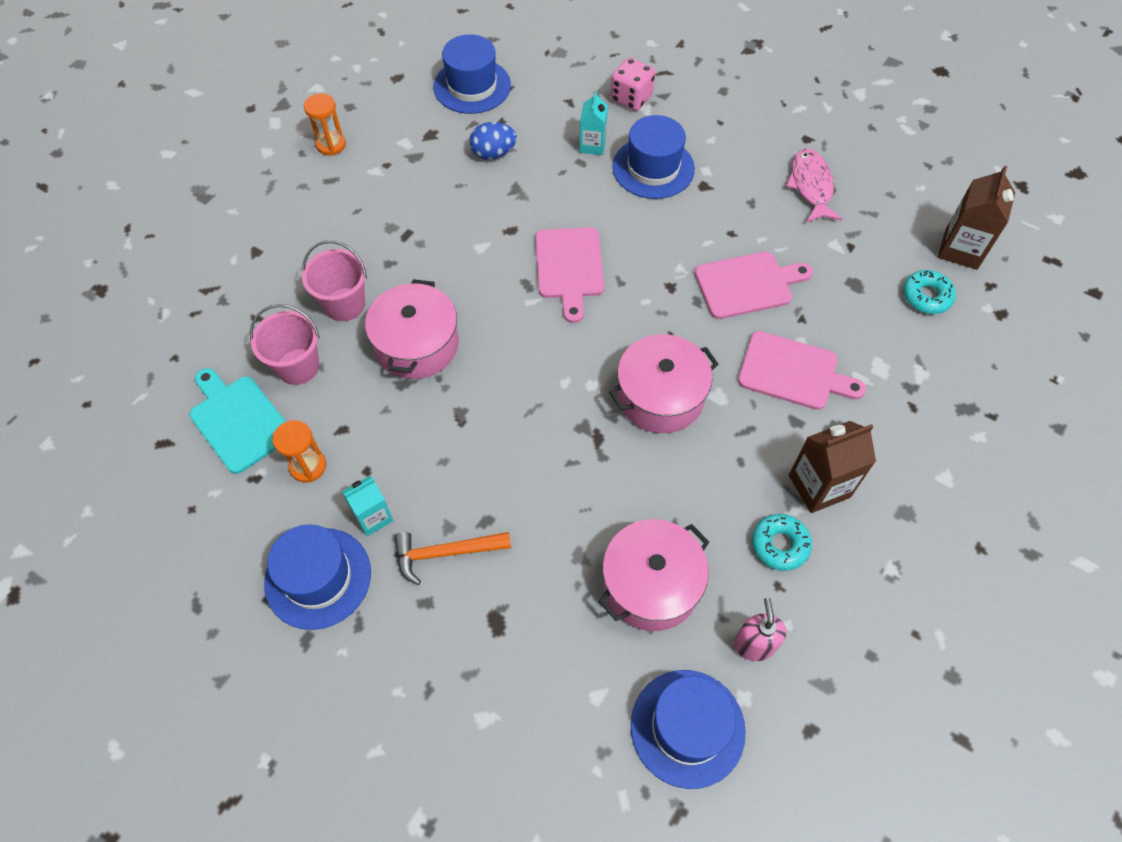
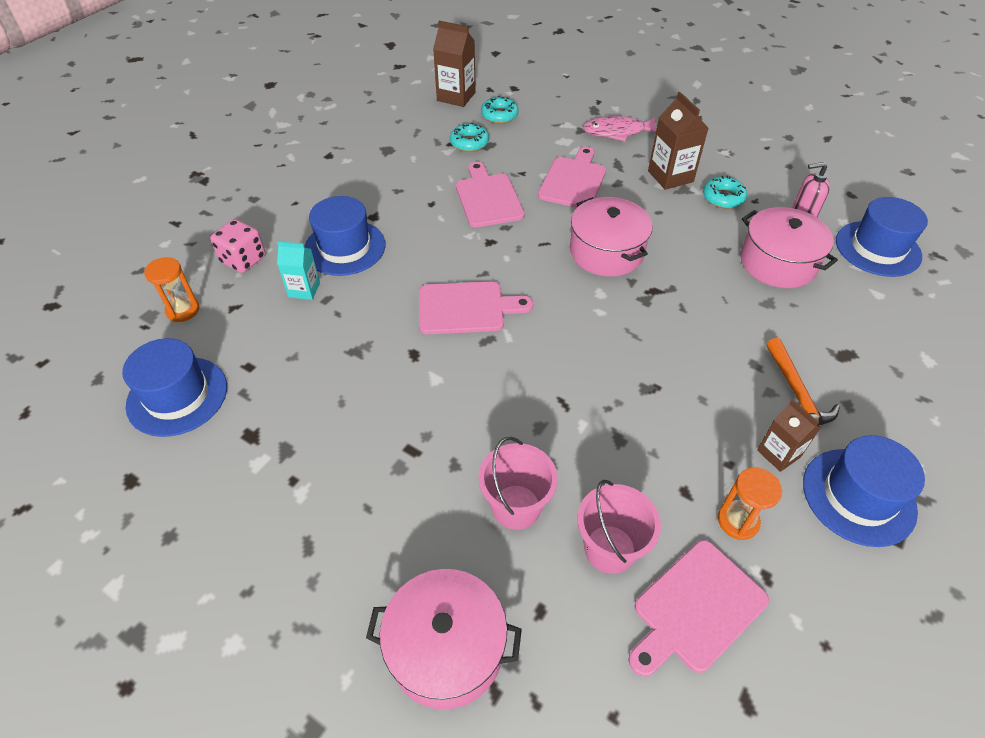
camera: 90 degrees left, 10 degrees down
(238, 421) = (696, 608): turquoise cutting board -> pink cutting board
(331, 145) = (240, 552): orange hourglass -> orange hourglass (183, 310)
(373, 517) = (778, 453): turquoise carton -> brown carton
(417, 344) = (568, 429): pink pot -> pink pot (446, 648)
(493, 153) = (297, 372): blue egg -> none
(811, 186) = (383, 157): pink fish -> pink fish (617, 132)
(856, 265) = (469, 143): none -> turquoise donut

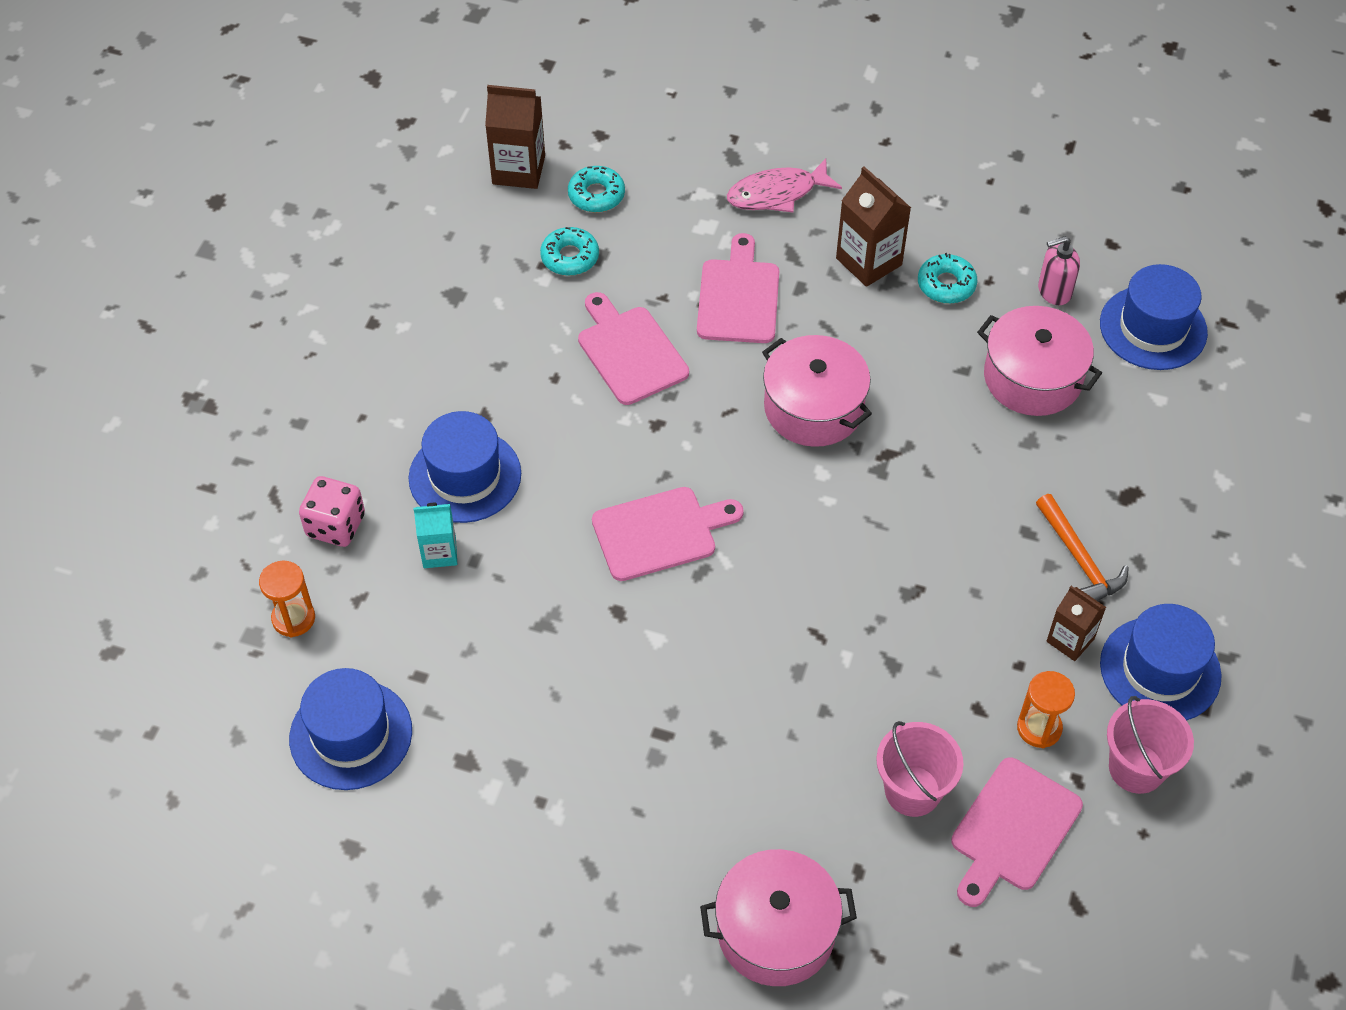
camera: 15 degrees left, 5 degrees up
(516, 507) = (800, 770): pink bucket -> pink bucket (1136, 768)

